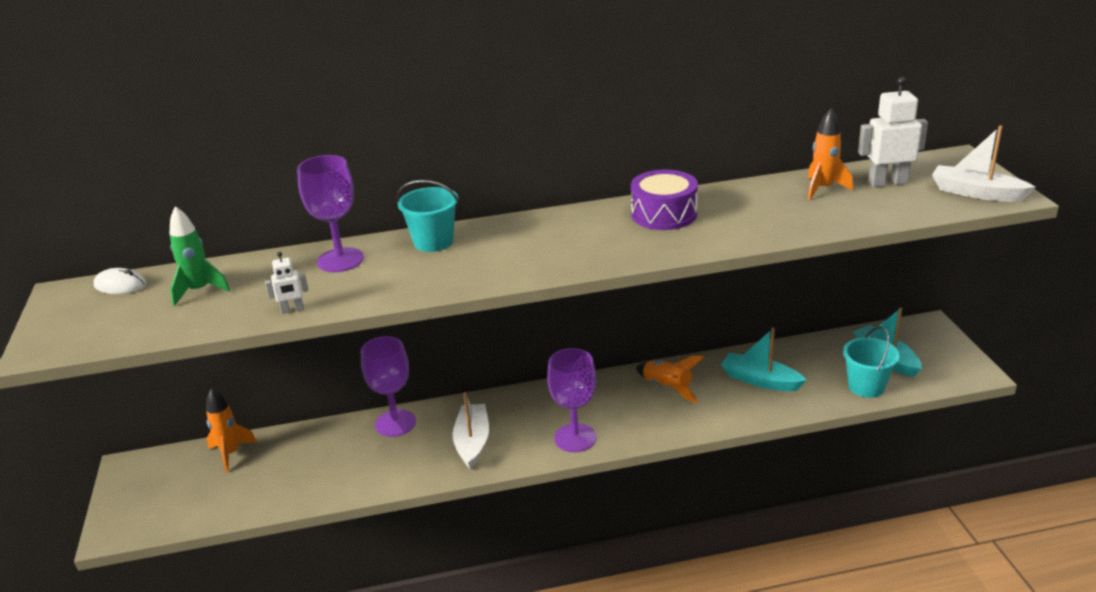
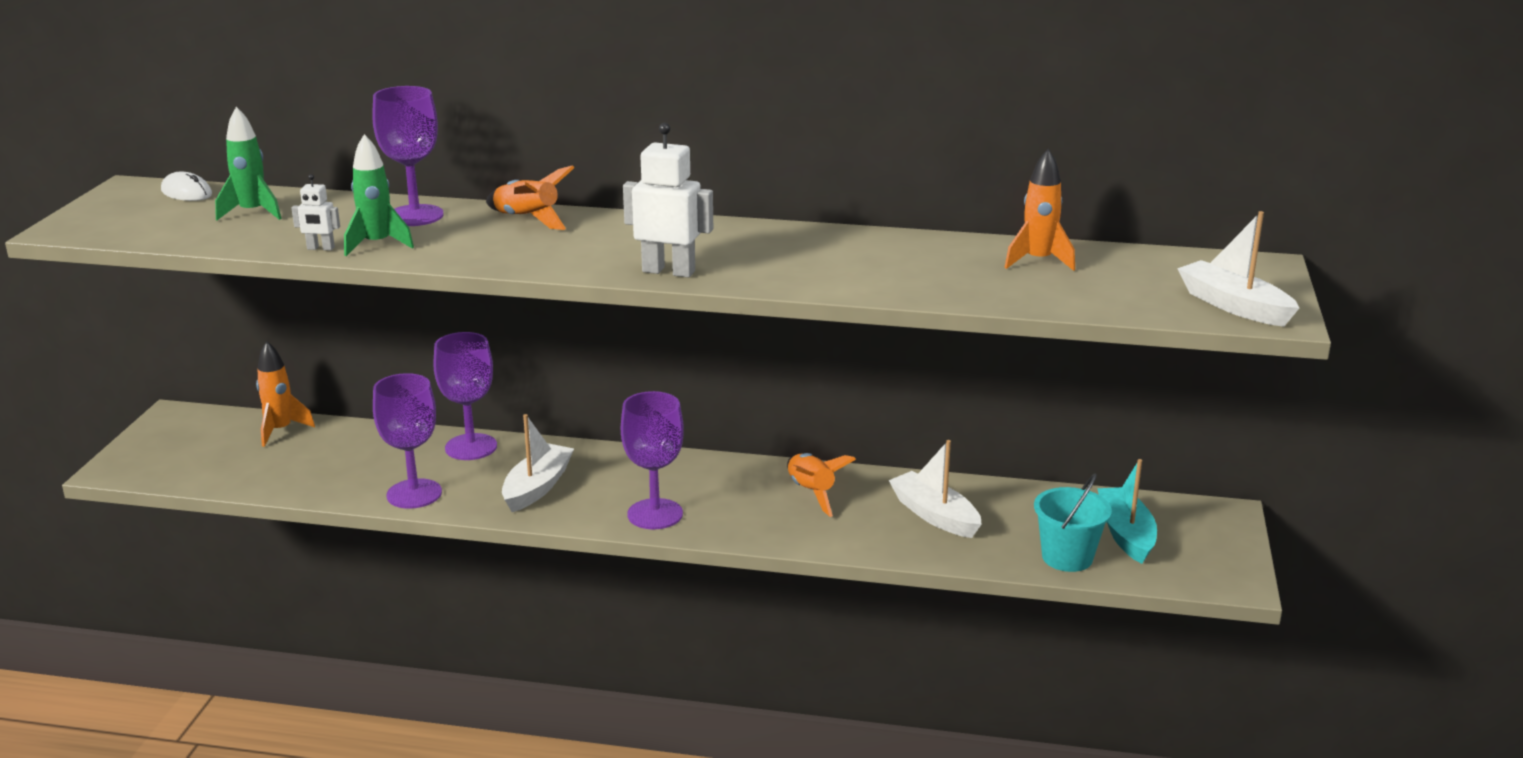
camera: 20 degrees right, 5 degrees down
(336, 294) = (377, 245): none -> green rocket
(383, 477) = (414, 494): none -> purple goblet
(433, 242) = (527, 219): turquoise bucket -> orange rocket
(664, 214) = (811, 247): purple drum -> none
(760, 380) = (934, 515): turquoise boat -> white boat
(887, 182) = (1130, 272): white robot -> white robot (669, 271)

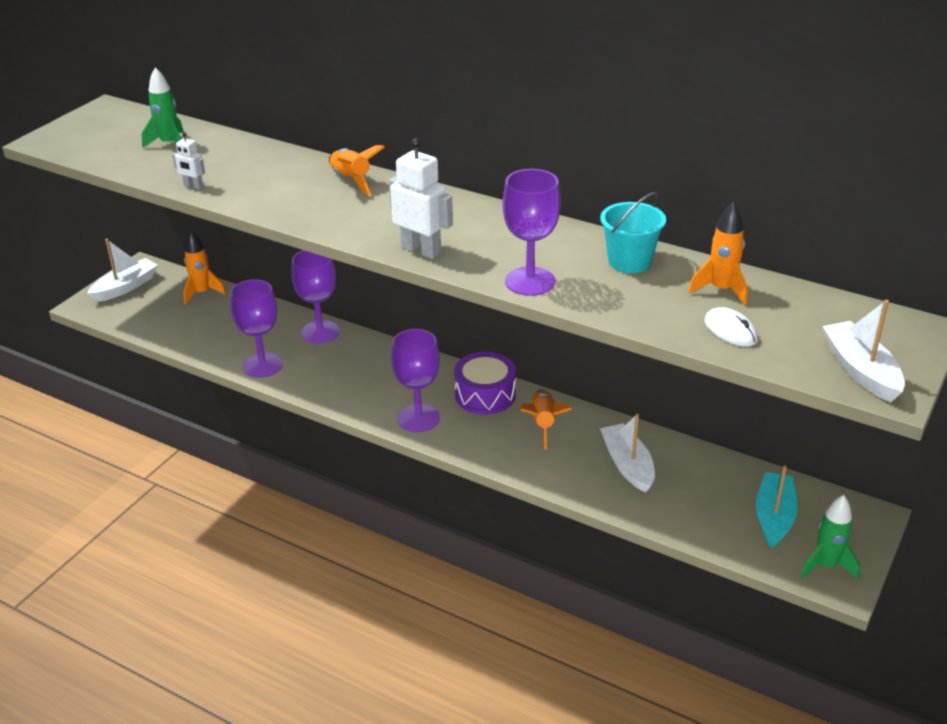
camera: 20 degrees right, 10 degrees up
(186, 192) = (139, 118): white mouse -> white mouse (730, 330)
(377, 245) = (233, 188): green rocket -> green rocket (826, 566)
(415, 216) = (275, 164): purple goblet -> purple goblet (530, 281)
(537, 487) = (348, 377): white boat -> white boat (125, 287)
(723, 476) = (485, 395): none -> purple drum
(1067, 557) = (713, 528): turquoise bucket -> turquoise bucket (629, 261)

